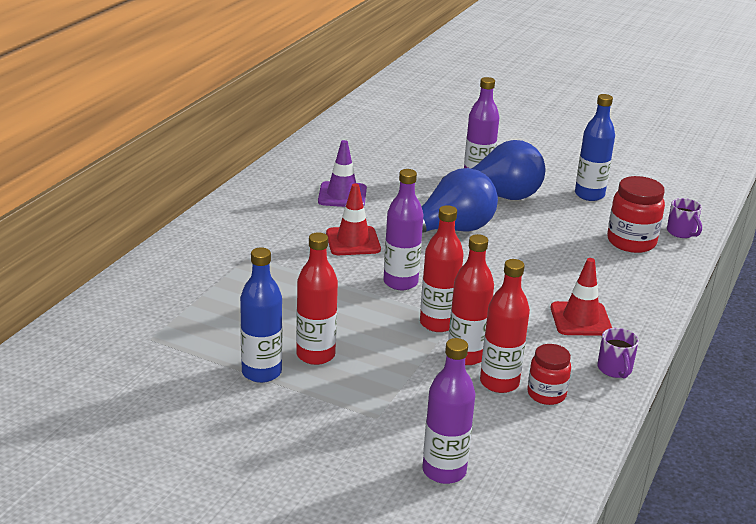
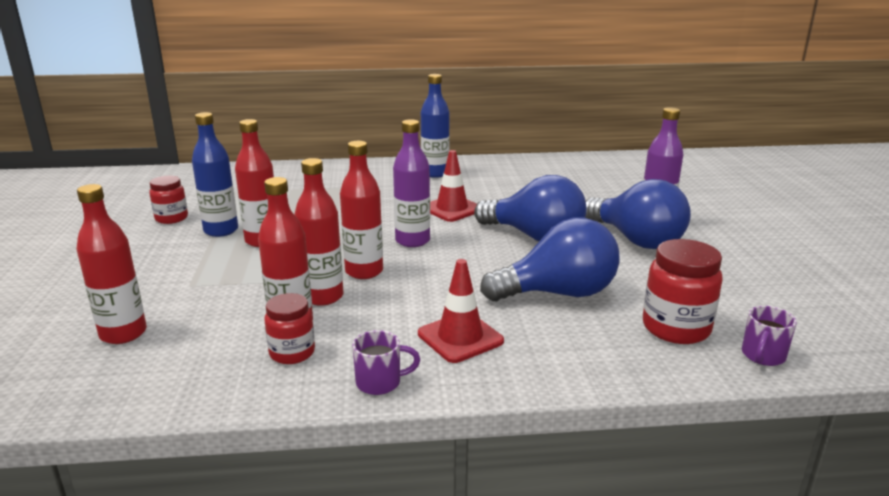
camera: 60 degrees right, 5 degrees down
(188, 396) = (171, 218): none -> red jar
(342, 195) = (519, 187): purple traffic cone -> none
(444, 471) = (123, 333): purple bottle -> red bottle
(551, 260) = (558, 293): none -> blue light bulb
(589, 195) = (734, 280): blue bottle -> blue bottle (435, 173)
(615, 369) = (380, 382): purple mug -> purple mug turned 150 degrees counterclockwise

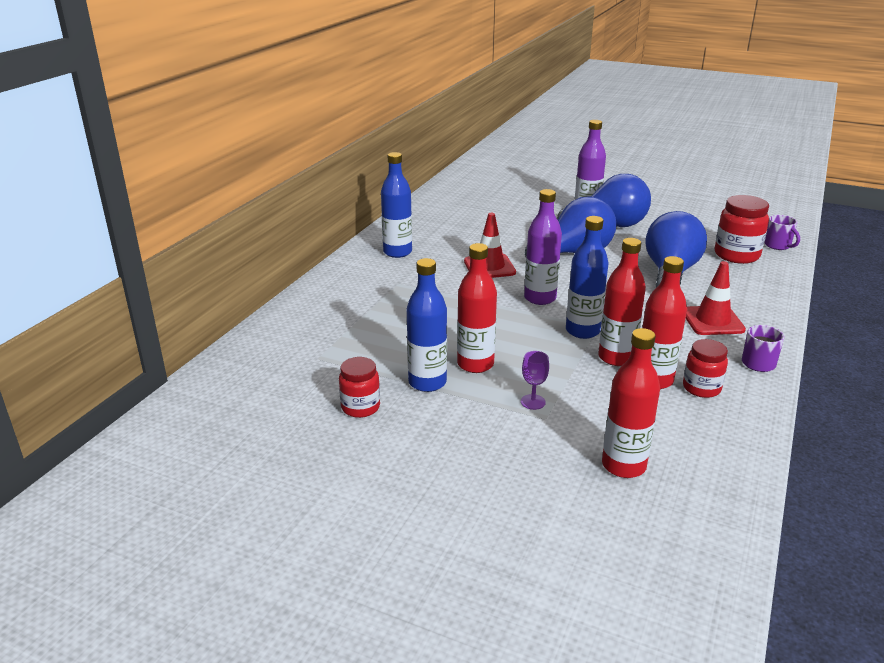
camera: 60 degrees left, 5 degrees up
(213, 275) = (533, 402): none -> purple goblet
(364, 271) = (582, 331): red bottle -> blue bottle

